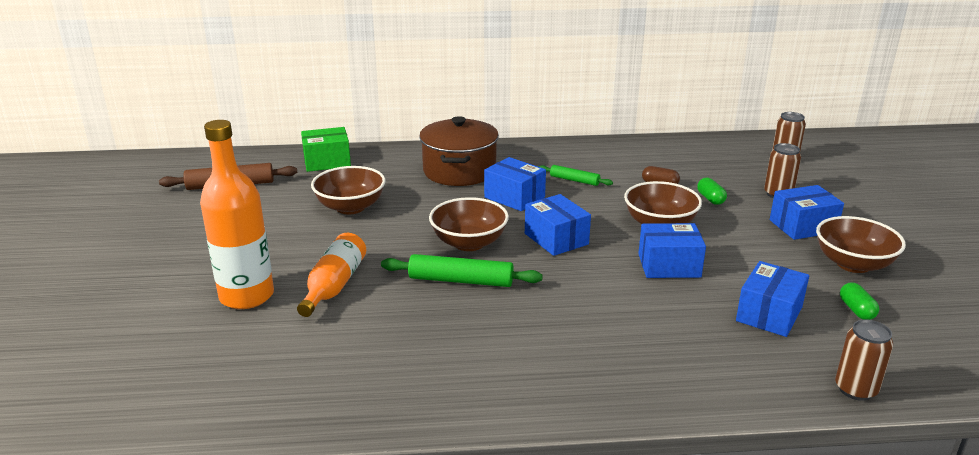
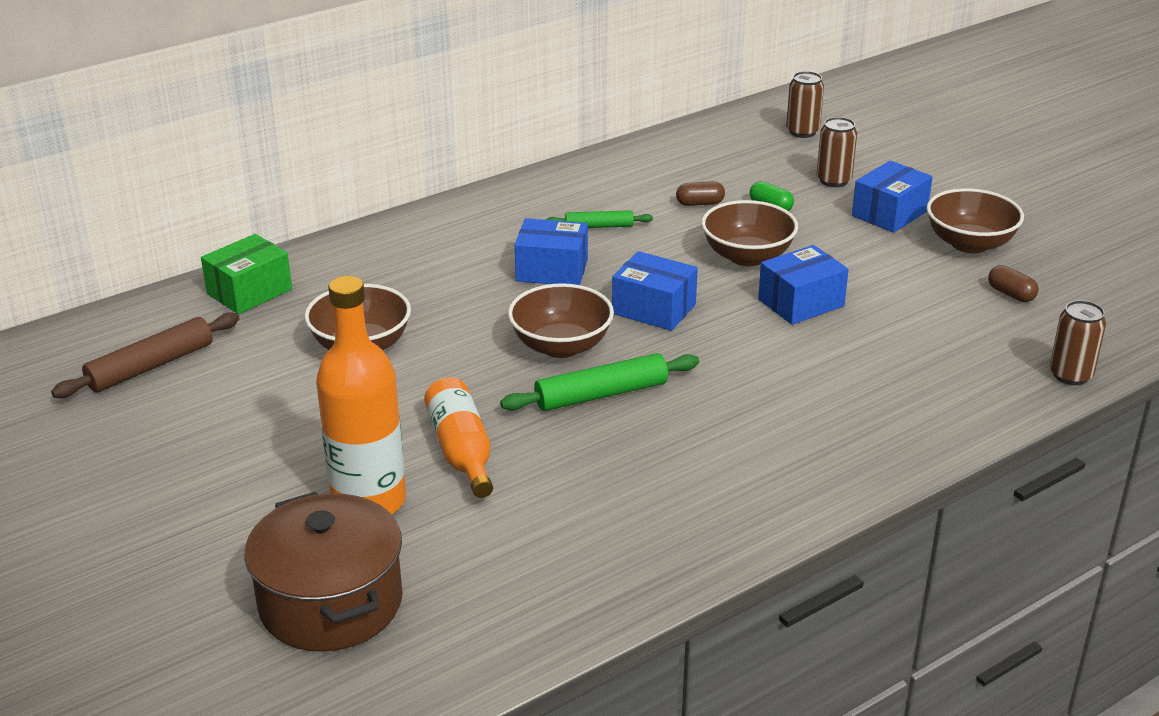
camera: 30 degrees left, 5 degrees up
(459, 171) = (445, 254): brown pot -> brown pot (331, 603)
(769, 314) = (940, 325): blue box -> none
(856, 310) = (1011, 294): green capsule -> brown capsule

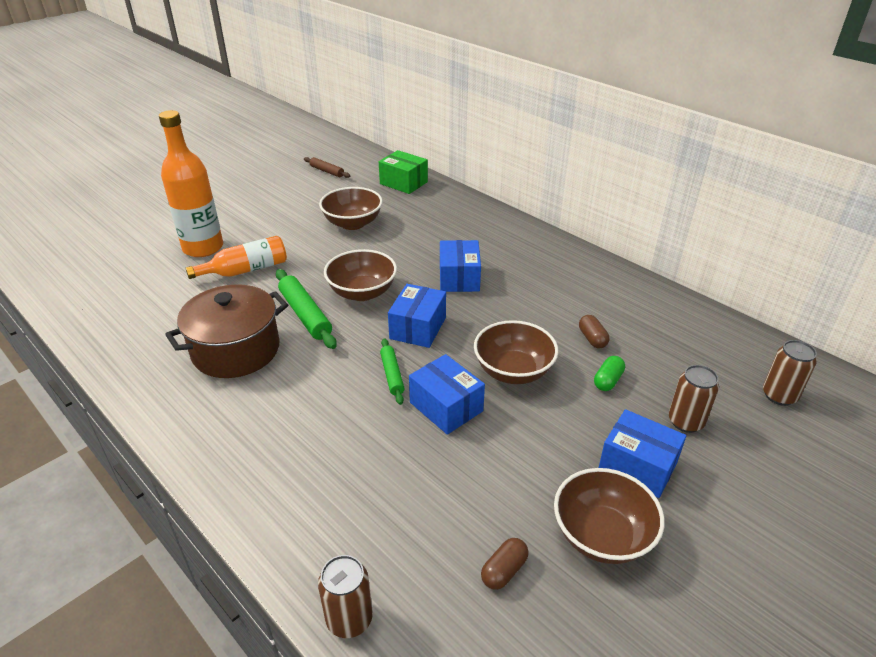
camera: 80 degrees right, 5 degrees up
(151, 366) = (327, 171): brown rolling pin -> brown rolling pin, size x0.60
(331, 603) = (122, 250): brown pot -> brown pot (236, 350)
(599, 226) = (530, 292): green rolling pin -> green rolling pin (392, 375)

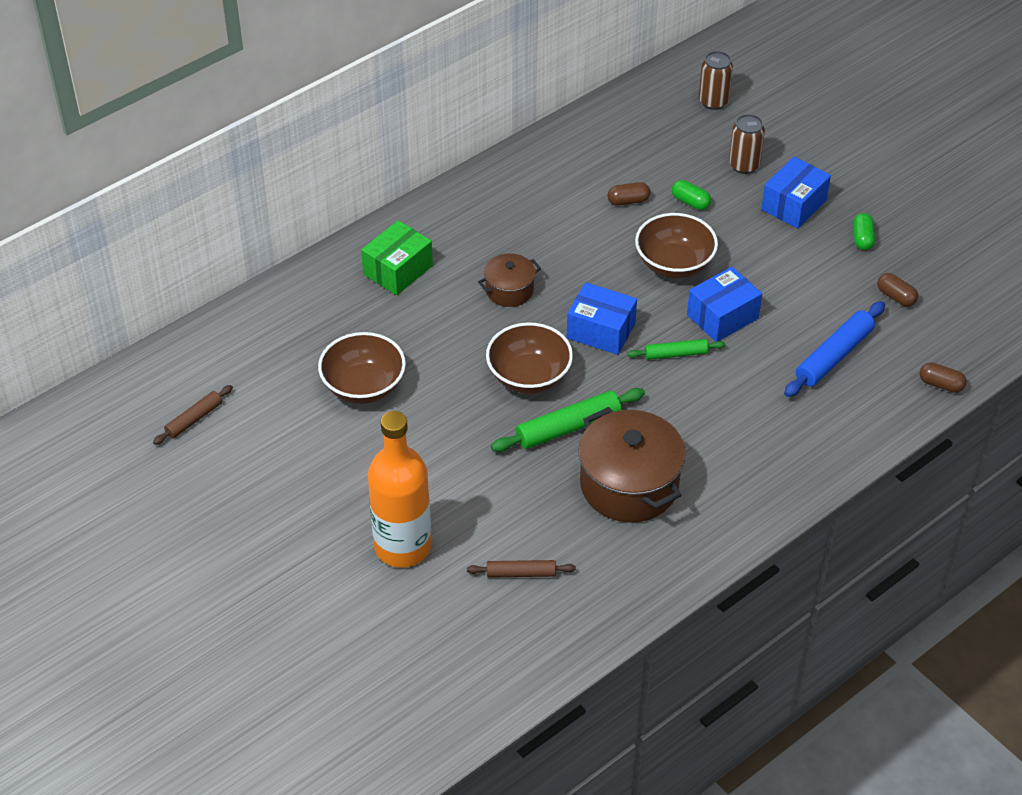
camera: 85 degrees left, 10 degrees up
(161, 298) = (521, 573): none -> brown rolling pin
(246, 270) = (466, 493): orange bottle -> none
(349, 619) = (941, 384): brown can -> brown capsule
(395, 501) = (834, 356): none -> blue rolling pin
(403, 183) = (255, 330): green box -> green box (398, 270)
(459, 278) = (509, 290): blue box -> brown pot
(602, 535) = (862, 239): brown bowl -> green capsule

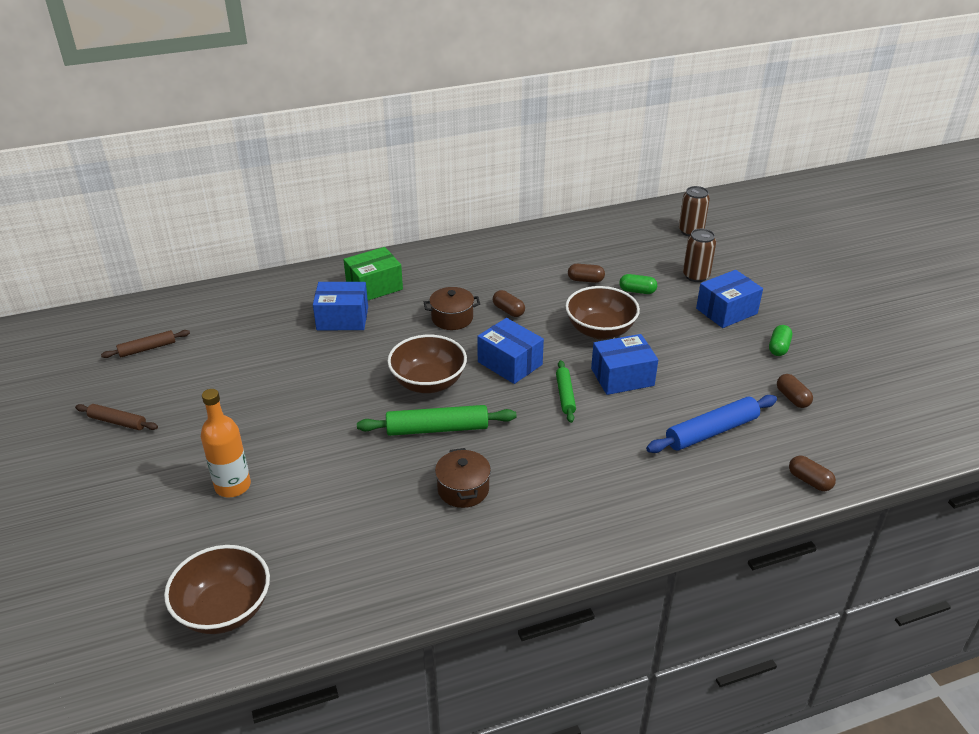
camera: 20 degrees right, 10 degrees down
(363, 387) = (291, 357): brown bowl -> brown bowl (224, 609)
(388, 322) = (342, 318): none -> blue box
(402, 546) = (233, 486): orange bottle -> orange bottle, size x0.66
(521, 573) = (318, 538): brown rolling pin -> brown rolling pin (118, 422)
(565, 264) = (508, 310): none -> brown capsule
(629, 485) = (463, 489): brown pot -> brown pot, size x0.53
(676, 354) = (565, 395): green rolling pin -> green rolling pin turned 75 degrees clockwise
(690, 202) = (637, 291): green capsule -> green capsule turned 45 degrees counterclockwise

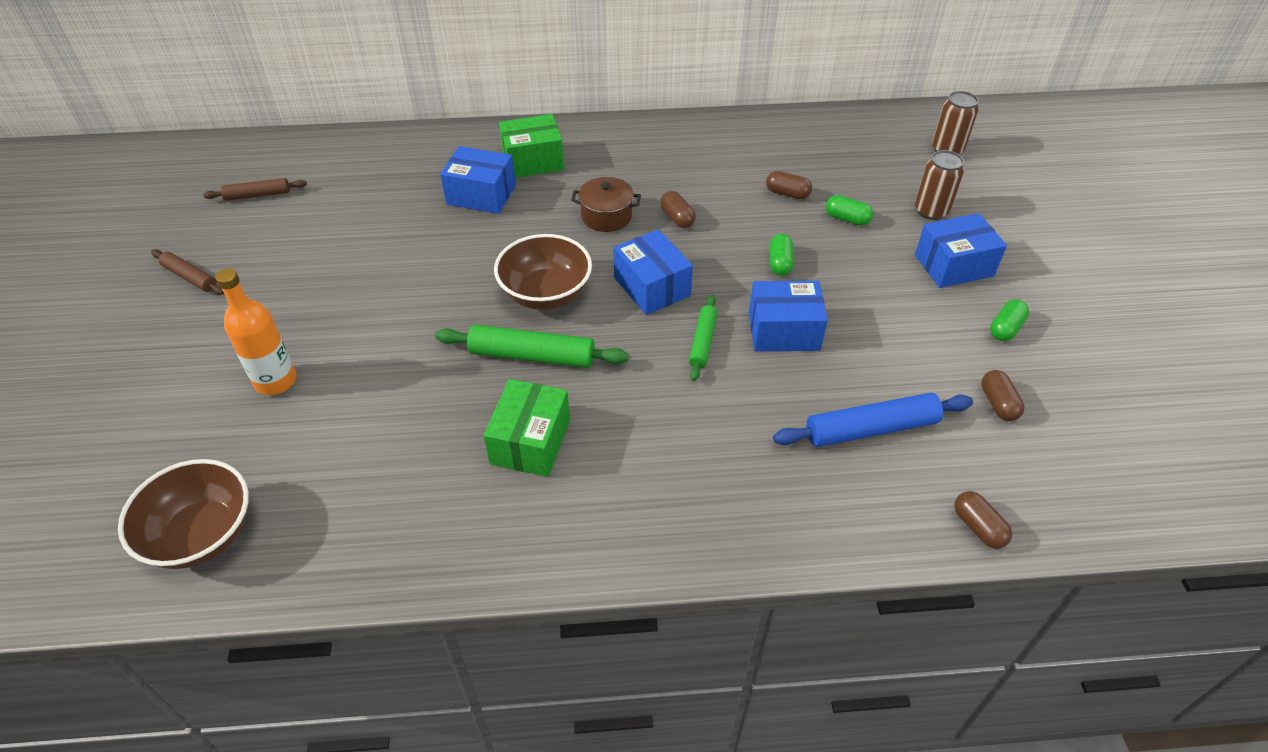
camera: 15 degrees right, 10 degrees up
(463, 489) = (530, 442): brown pot -> green box
(600, 330) = (780, 263): brown bowl -> green capsule

